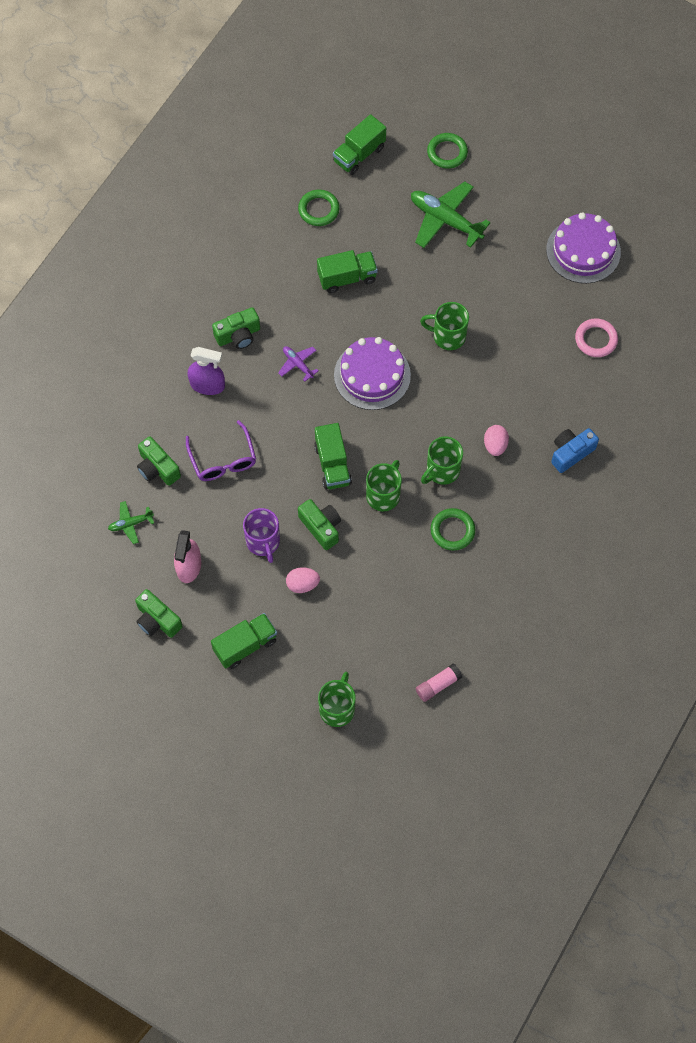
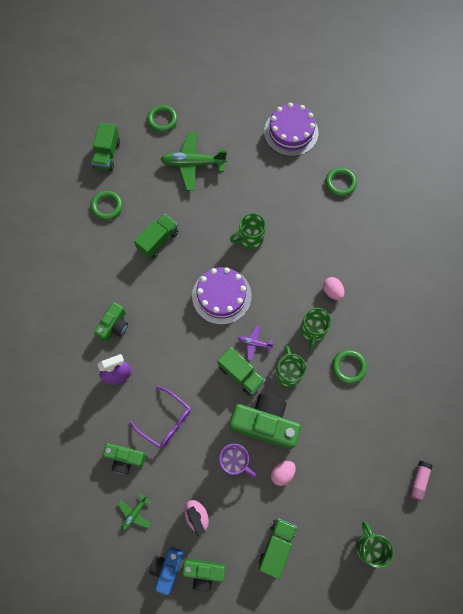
camera: 35 degrees left, 5 degrees up
(298, 364) = (168, 320): purple plane -> purple plane (254, 343)
(321, 527) = (265, 423): green camera -> green camera, size x1.73
(571, 453) = (380, 265): blue camera -> blue camera (167, 568)
(596, 339) = (340, 183): pink ring -> green ring

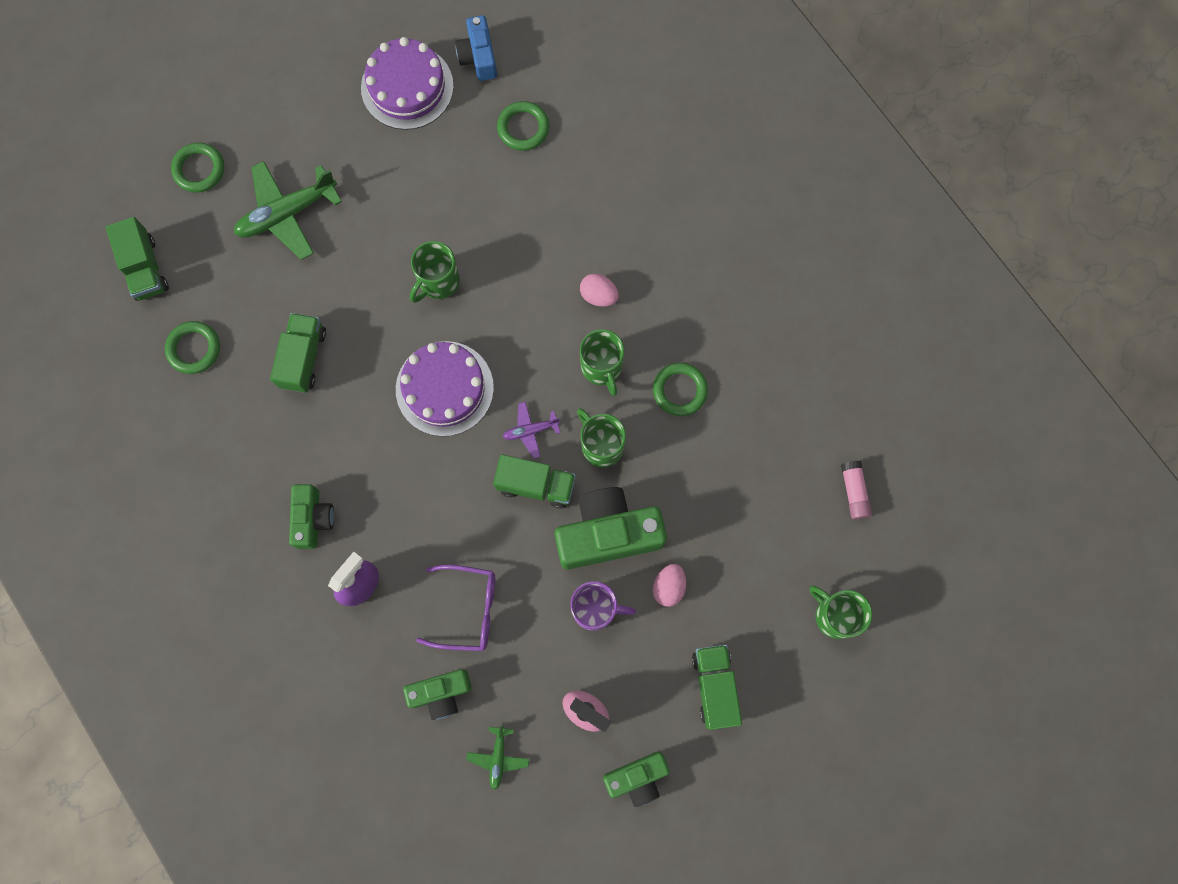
camera: 30 degrees left, 5 degrees up
(167, 568) = (585, 802): blue camera -> blue camera (478, 57)

